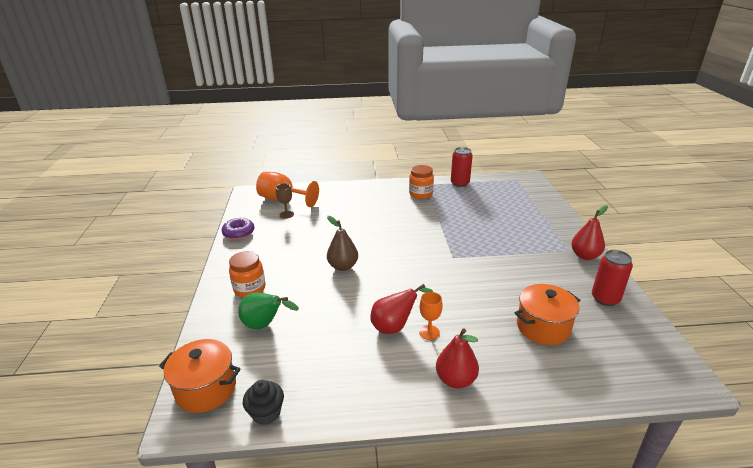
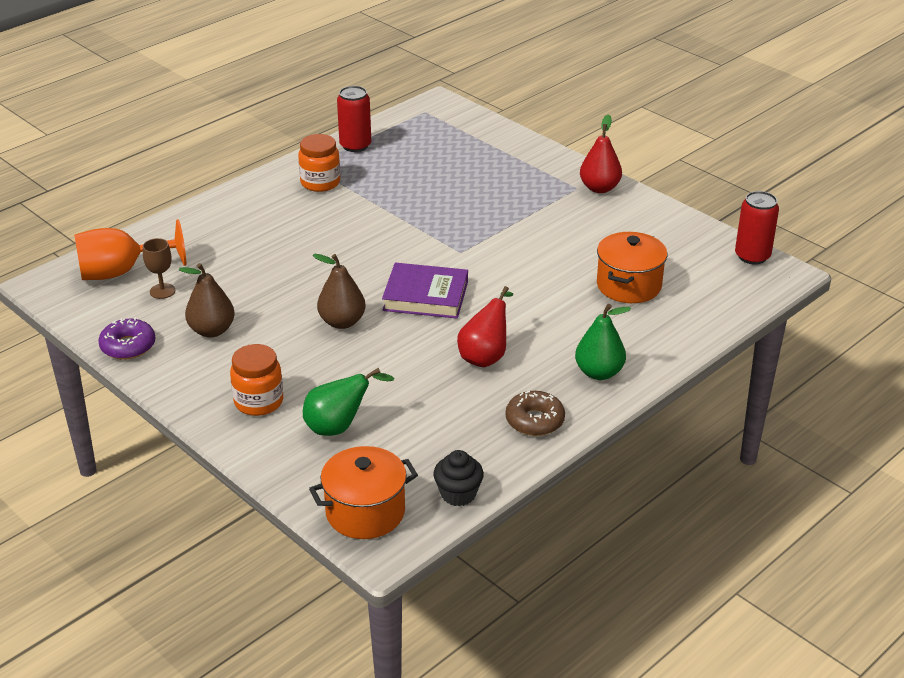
camera: 40 degrees left, 5 degrees up
(280, 242) = (212, 330): none -> brown pear
(373, 389) = (534, 420): none -> brown donut
(403, 273) = (425, 296): none -> purple book
(429, 332) = (527, 344): orange goblet -> none
(455, 379) = (599, 372): red pear -> green pear
(605, 298) = (659, 229): red can -> red can (752, 256)

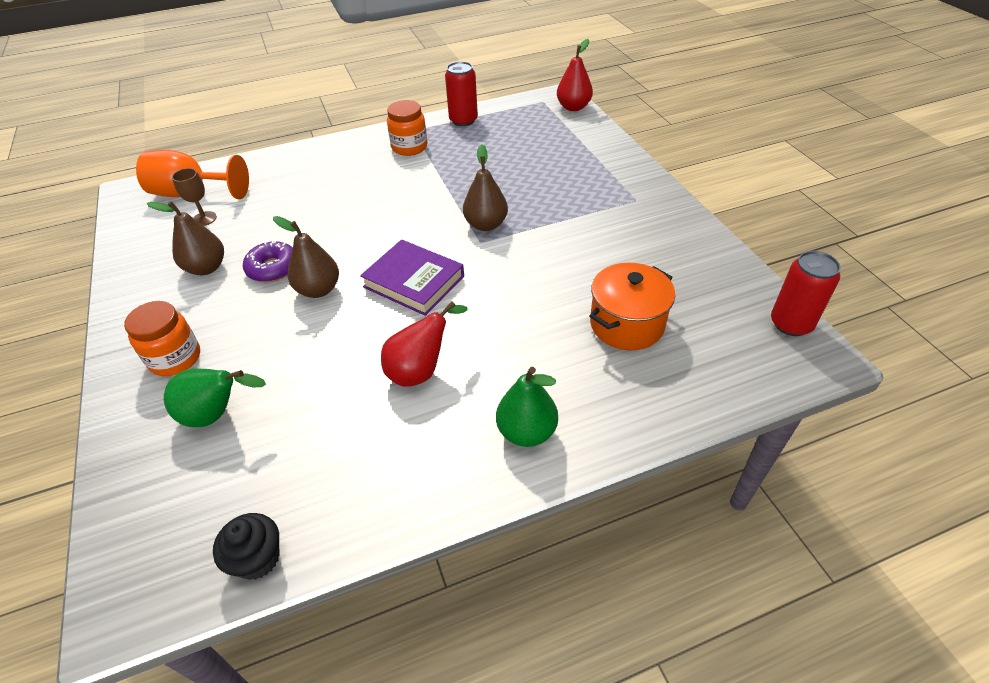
camera: 25 degrees right, 10 degrees up
(128, 346) = (130, 265): purple donut -> purple donut (273, 268)
(365, 512) = (147, 545): orange pot -> none
(455, 237) = (486, 225): none -> brown pear
(534, 420) = (413, 477): brown donut -> none
(599, 188) = (659, 204): red pear -> red pear (573, 107)

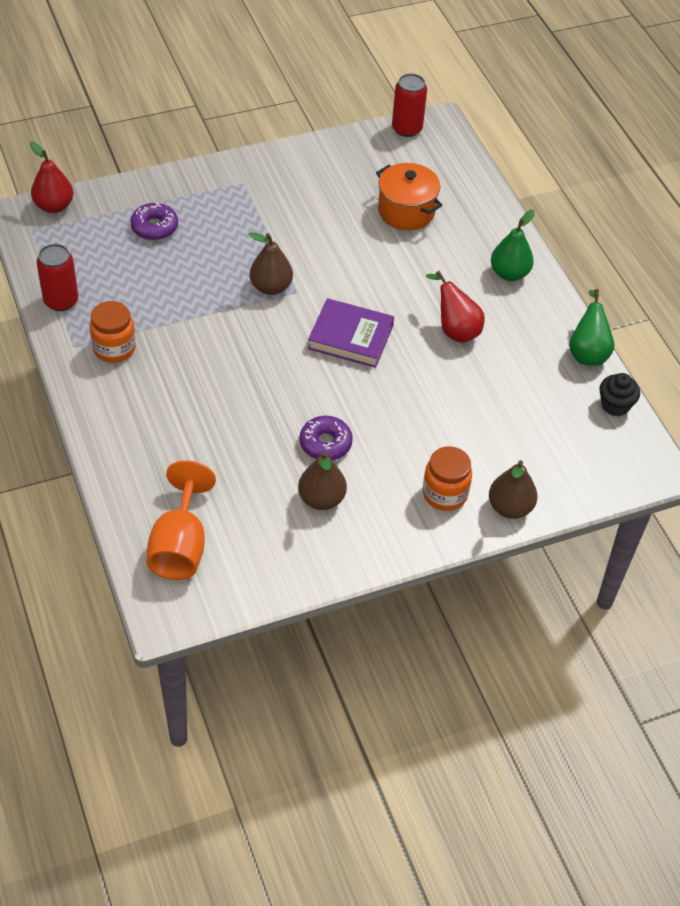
camera: 95 degrees left, 5 degrees up
(204, 218) = (234, 520): brown goblet -> none
(217, 415) = (503, 451): green pear -> green pear (587, 352)
(318, 290) = (358, 404): brown pear -> brown pear (510, 507)
(414, 281) = (350, 337): purple book -> purple book turned 75 degrees clockwise
(558, 155) = (154, 227): none -> purple donut

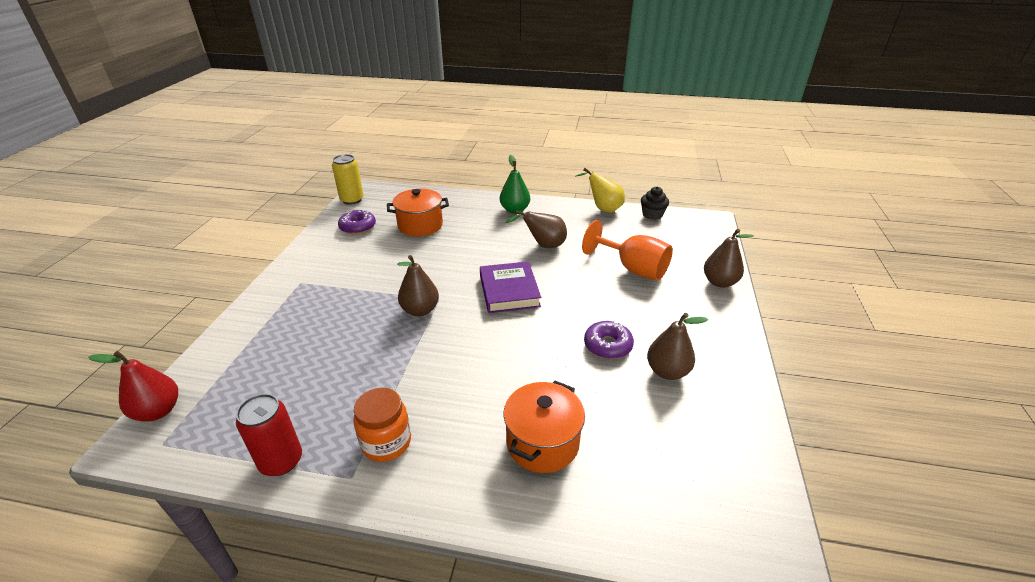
camera: 55 degrees left, 15 degrees down
(154, 227) = (278, 350): purple donut -> purple donut (358, 227)
(177, 441) = (542, 442): none -> orange pot
(180, 546) = (682, 500): orange goblet -> orange goblet (632, 269)
(350, 337) = (509, 291): purple book -> purple book turned 60 degrees counterclockwise
(407, 128) = (352, 200): red can -> yellow can
(445, 494) = (693, 305): orange jar -> none
(455, 330) = (543, 245): red pear -> brown pear
(587, 352) = (603, 208): green pear -> yellow pear

